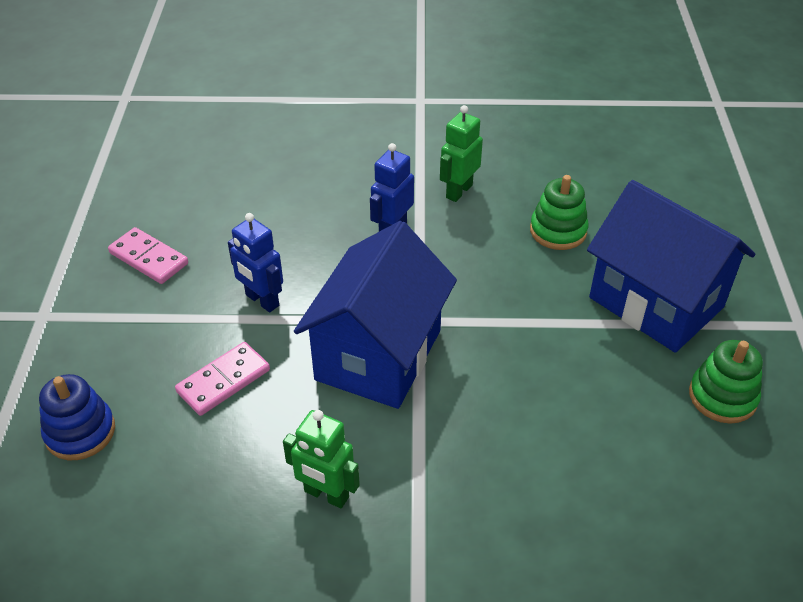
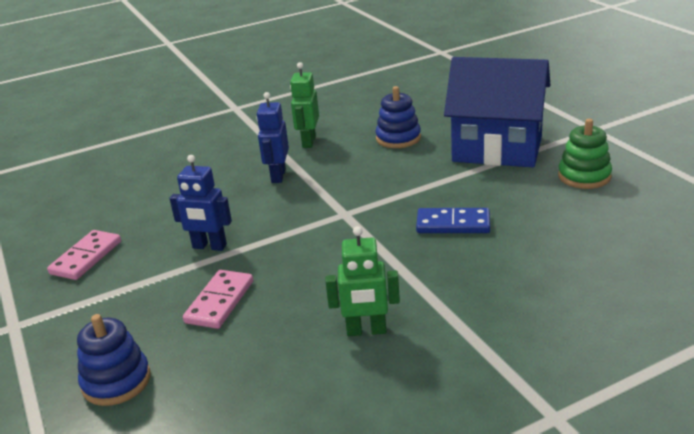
camera: 25 degrees left, 15 degrees down
(148, 258) = (86, 257): pink domino -> pink domino turned 75 degrees counterclockwise
(378, 355) = (332, 242): blue house -> none
(518, 394) = (453, 224): none -> blue domino
(558, 231) = (398, 138): green stacking toy -> blue stacking toy

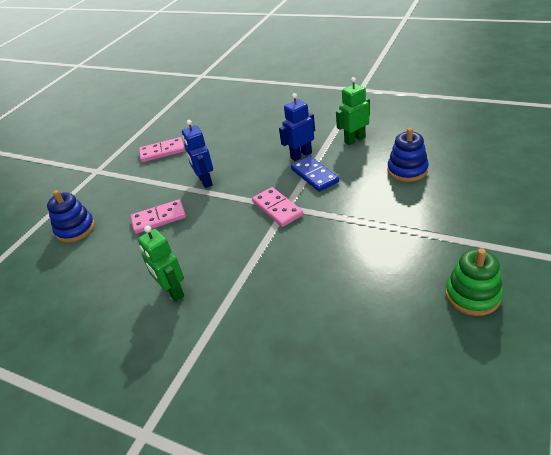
camera: 55 degrees right, 10 degrees up
(338, 220) = (277, 209): none -> pink domino
(453, 224) = (322, 261): blue domino -> blue domino (314, 175)
(497, 149) = (454, 224): blue house -> none

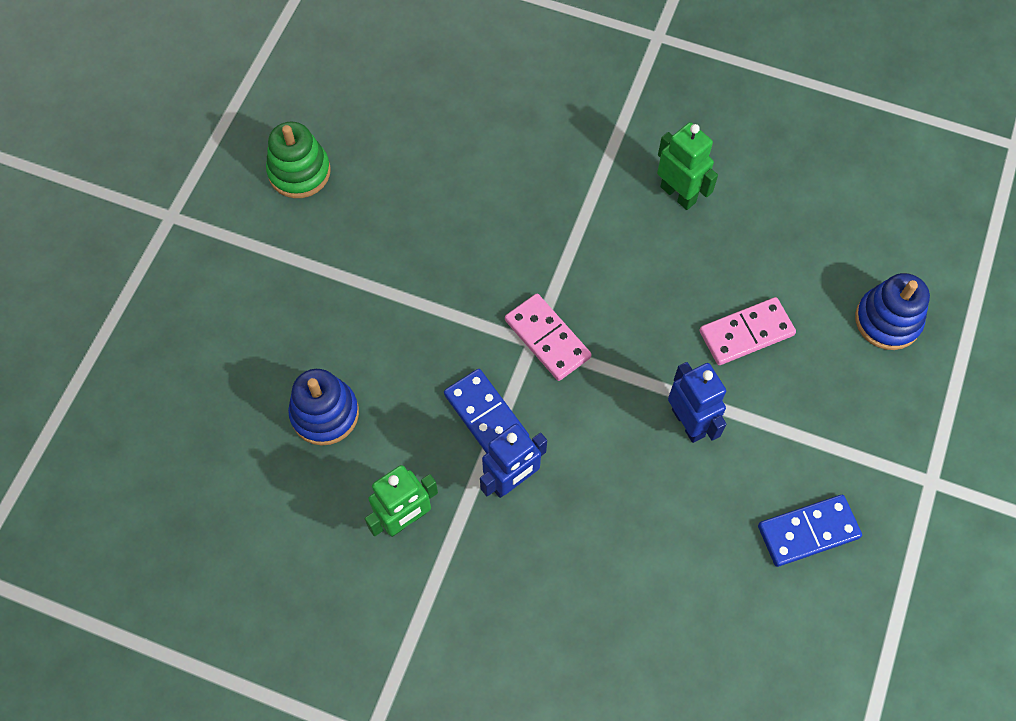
camera: 170 degrees right, 25 degrees up
(162, 152) = (808, 531): pink domino -> blue domino

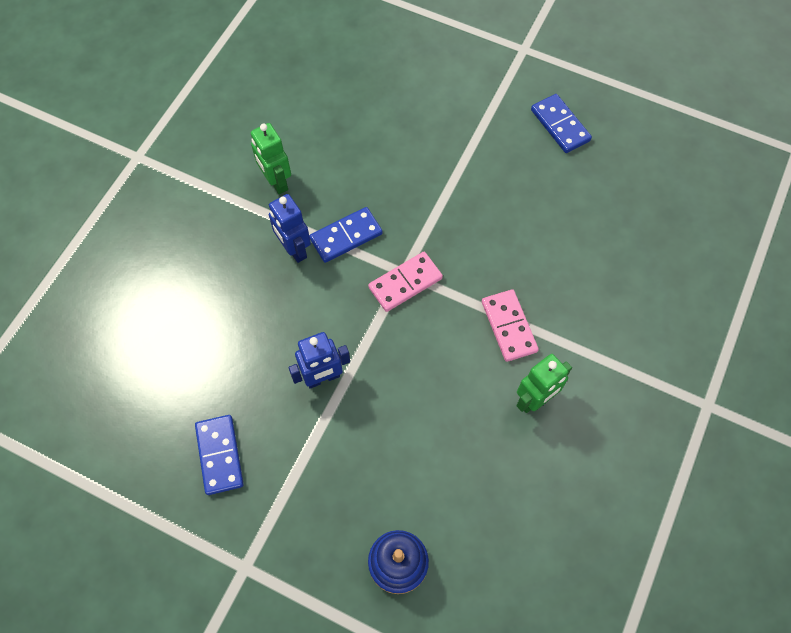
camera: 95 degrees right, 0 degrees up
(299, 172) = (560, 125): green stacking toy -> blue domino
(325, 413) = (361, 137): blue stacking toy -> none
(746, 333) = (397, 435): pink domino -> pink domino (509, 326)

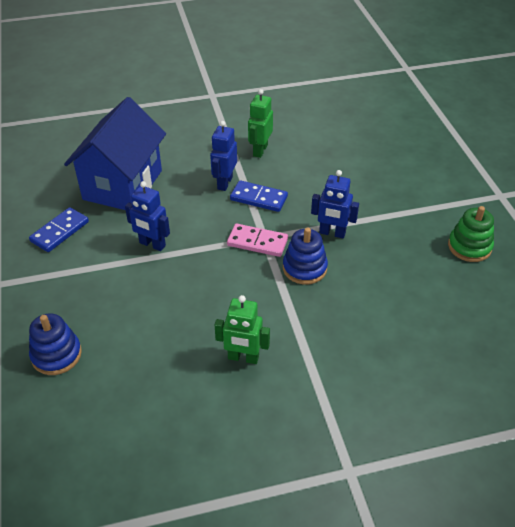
camera: 50 degrees right, 20 degrees down
(203, 346) = (123, 185): none -> blue house
(450, 213) = (332, 233): none -> blue robot
(473, 270) = (304, 268): none -> blue stacking toy
(509, 326) = (283, 311): pink domino -> none
(560, 125) = (469, 247): blue domino -> green stacking toy

